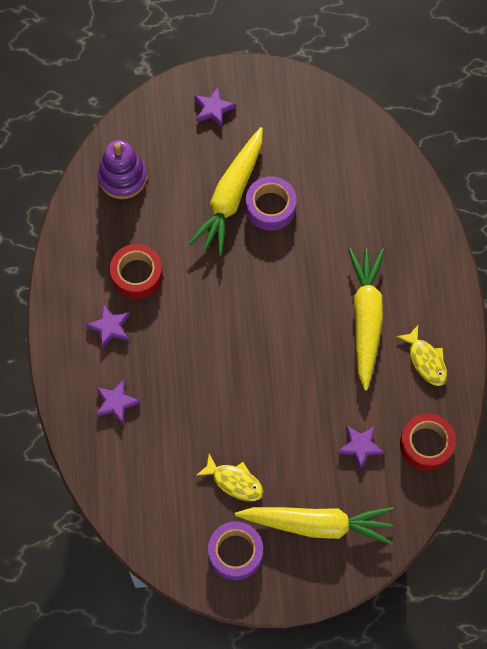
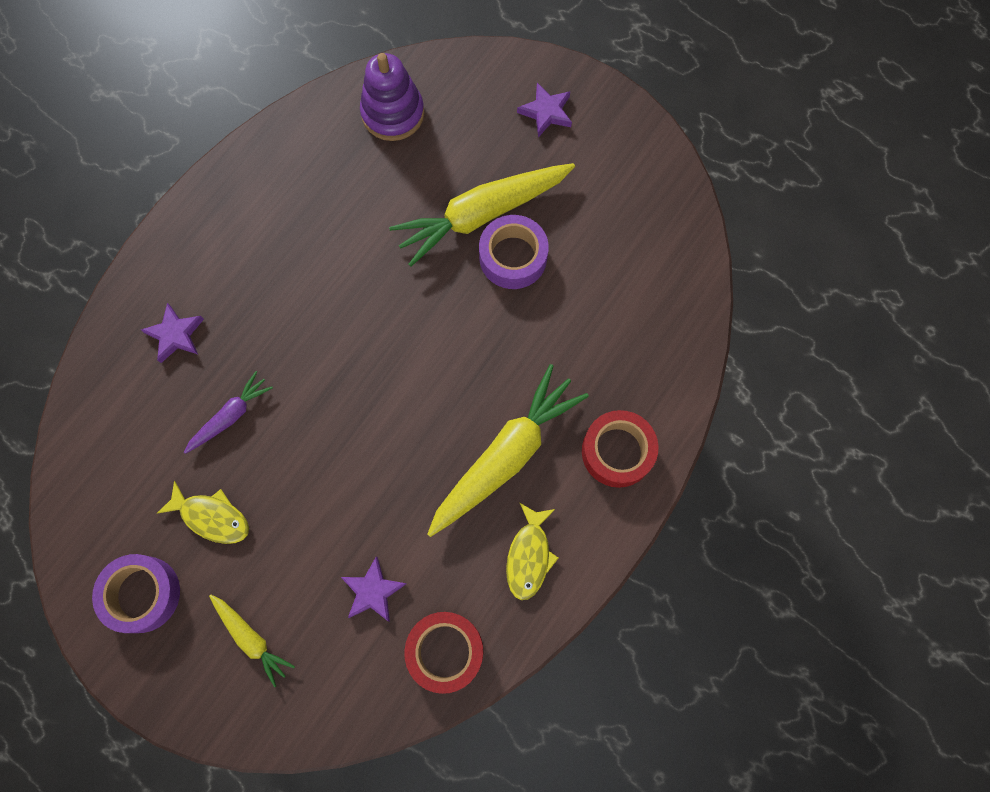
camera: 40 degrees right, 5 degrees up
(110, 327) = (241, 254): purple star -> none
(137, 275) = (316, 221): red tape -> red tape (617, 451)
(192, 420) = (230, 416): none -> purple carrot
(234, 481) = (212, 517): yellow fish -> yellow fish turned 45 degrees counterclockwise
(317, 524) = (251, 638): yellow carrot -> yellow carrot, size x0.51

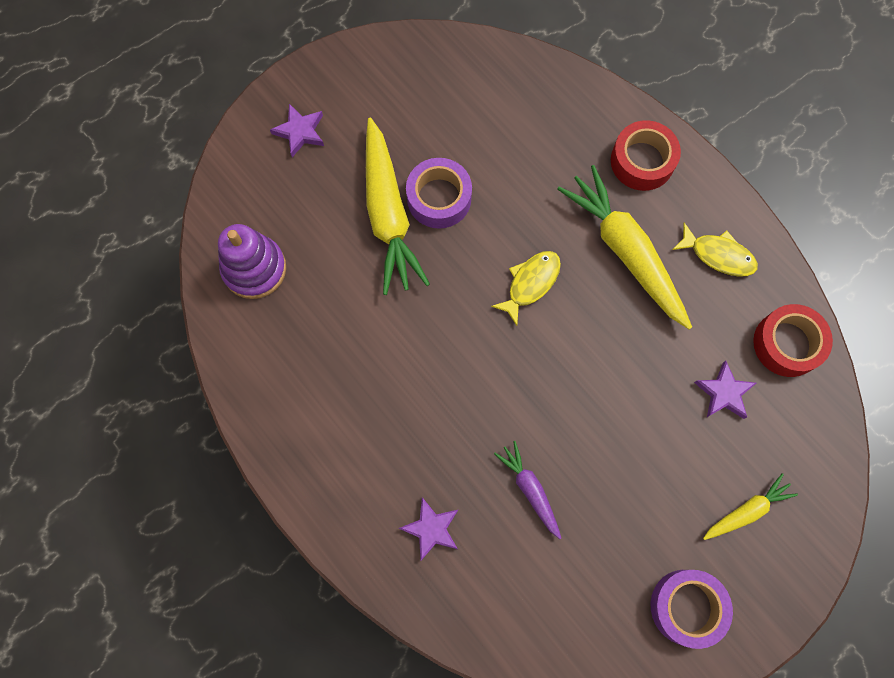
camera: 75 degrees left, 0 degrees up
(212, 517) = (626, 526): yellow fish -> yellow fish (530, 283)

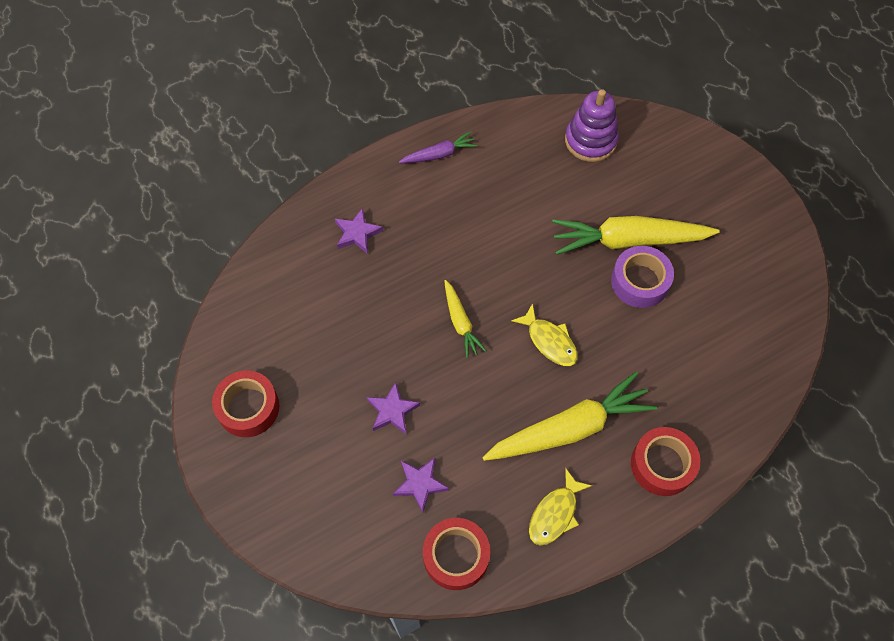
camera: 100 degrees right, 10 degrees down
(300, 132) = (713, 185): purple star -> purple star (392, 411)
(530, 489) = (371, 308): purple carrot -> purple carrot (439, 154)
(687, 607) = (248, 407): purple tape -> red tape
(747, 511) = (312, 477): yellow carrot -> yellow carrot (460, 322)

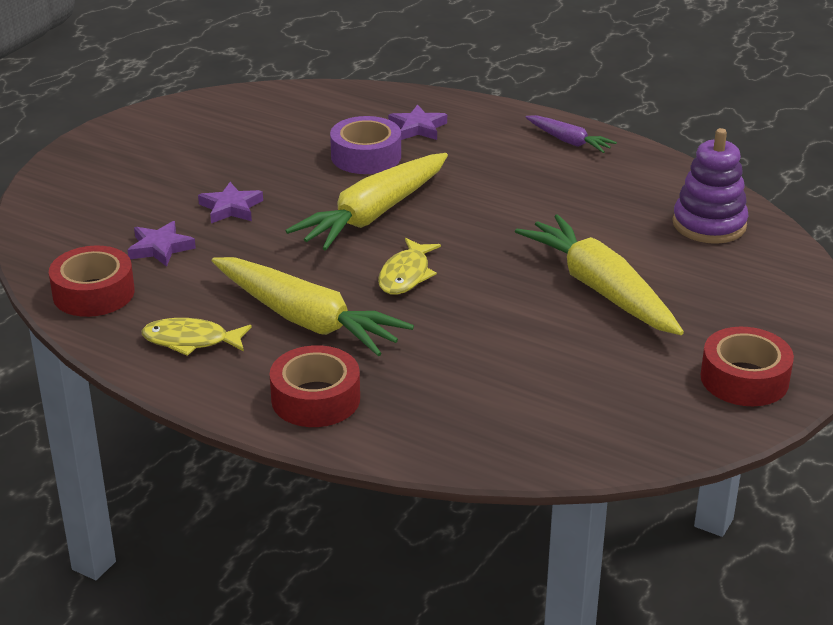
camera: 60 degrees right, 30 degrees down
(248, 407) = (168, 135): red tape -> red tape (744, 379)
(460, 322) = (373, 214): yellow carrot -> yellow carrot, size x1.95
(640, 281) = (552, 313): purple tape -> purple tape (366, 156)

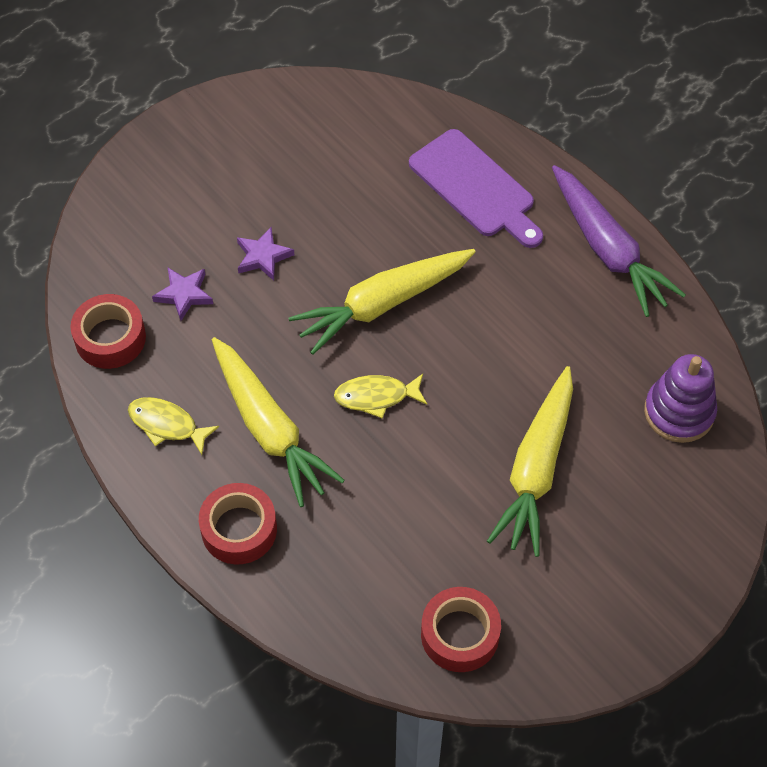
camera: 20 degrees right, 25 degrees up
(366, 156) = (410, 217): purple tape -> none
(406, 275) = (376, 397): yellow fish -> yellow fish turned 45 degrees clockwise
(417, 128) = (475, 187): purple star -> purple cutting board
(569, 141) = (608, 250): purple carrot -> purple carrot, size x1.95
(600, 289) = (536, 469): yellow carrot -> yellow carrot turned 150 degrees counterclockwise
(744, 379) = (603, 625): red tape -> red tape (460, 634)

